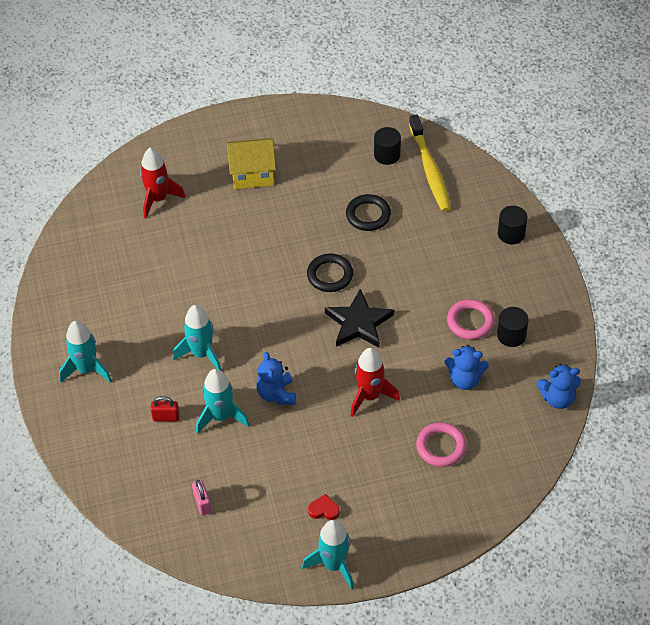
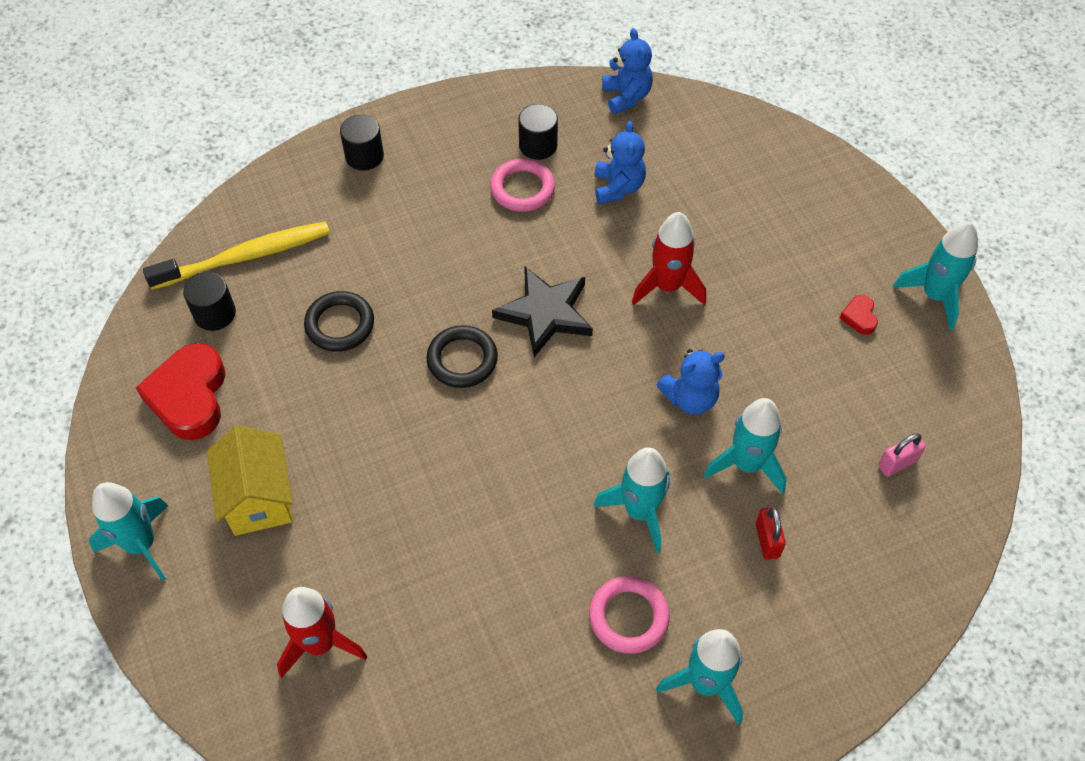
camera: 100 degrees left, 5 degrees up
(235, 125) = (141, 544): none -> turquoise rocket
(328, 144) = (189, 396): none -> red heart
(441, 447) = (727, 203): pink ring -> pink ring (628, 617)

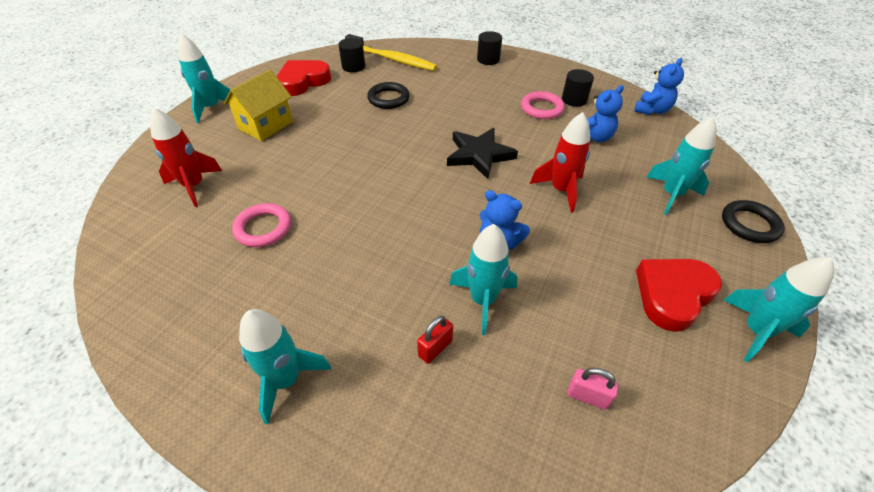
camera: 50 degrees right, 10 degrees down
(462, 359) = (414, 143): black ring -> black ring (749, 224)
(628, 617) = (308, 304): pink ring -> pink ring (263, 228)
(639, 511) = (391, 265): turquoise rocket -> turquoise rocket (671, 195)
(859, 317) = (672, 295): red heart -> red heart, size x2.27

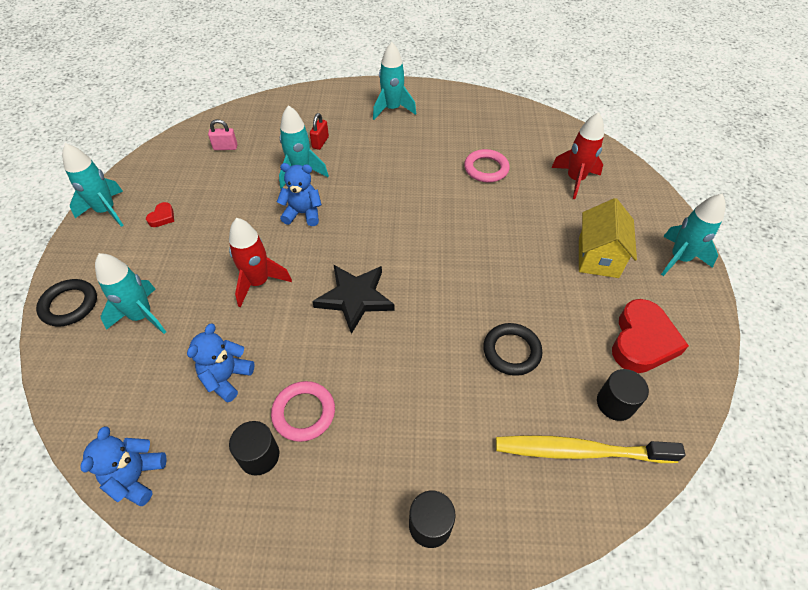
camera: 155 degrees right, 5 degrees up
(672, 295) = (162, 217): red heart -> red heart, size x0.44

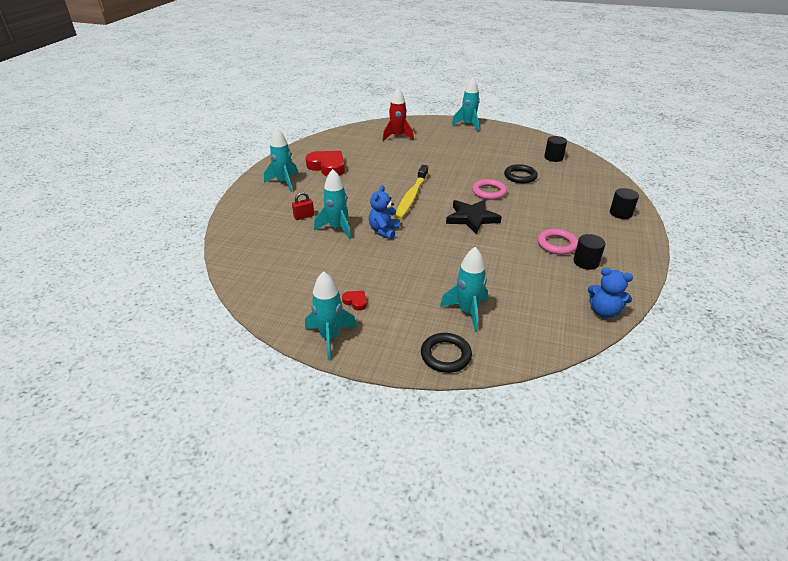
camera: 75 degrees left, 15 degrees down
(225, 147) = (278, 264): pink padlock -> none
(226, 377) = (529, 272): blue teddy bear -> none
(258, 282) = (447, 255): red rocket -> none
(320, 142) = (304, 216): red padlock -> red padlock turned 60 degrees counterclockwise
(486, 169) = (373, 159): pink ring -> pink ring (489, 192)
(579, 451) = (579, 170): yellow toothbrush -> yellow toothbrush (411, 197)
(598, 257) = (461, 143): yellow house -> none
(642, 341) = (518, 144): red heart -> red heart (327, 167)

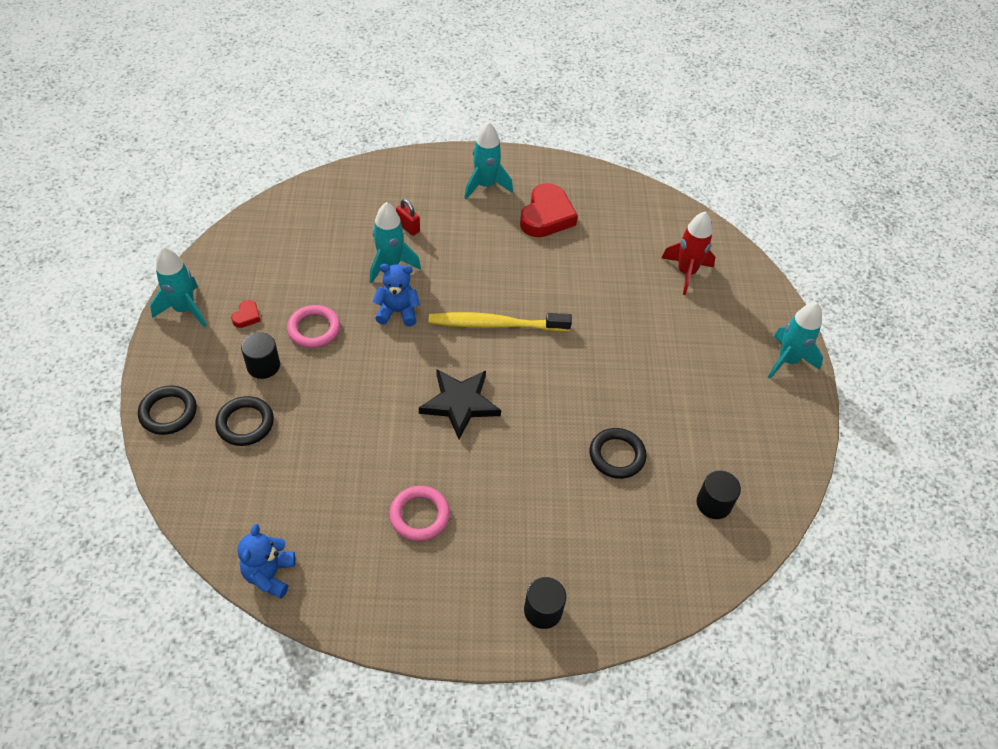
camera: 70 degrees right, 15 degrees up
(467, 312) = (245, 423): turquoise rocket -> black ring
(489, 192) = (546, 417): pink ring -> pink ring (314, 329)
(586, 262) = (381, 554): black cylinder -> black cylinder (263, 366)

